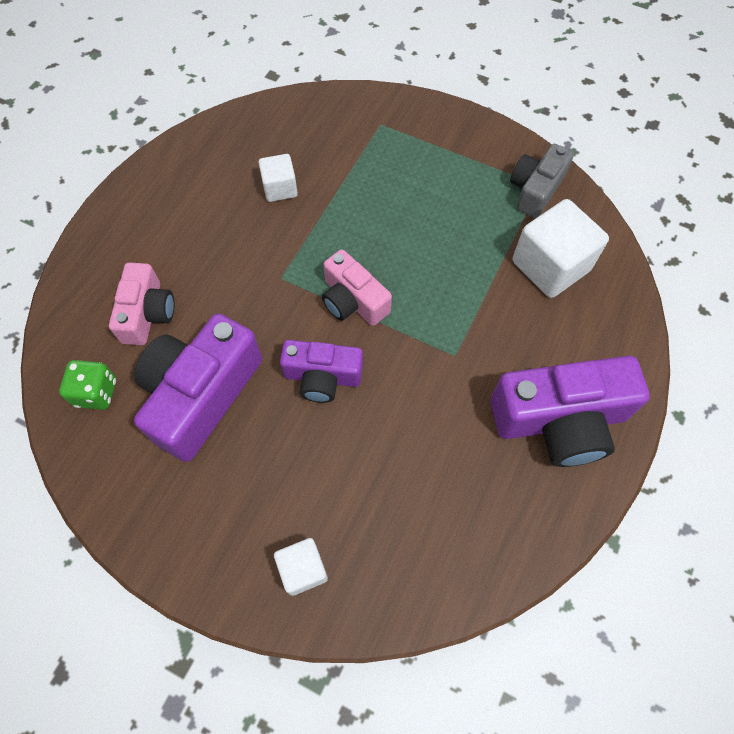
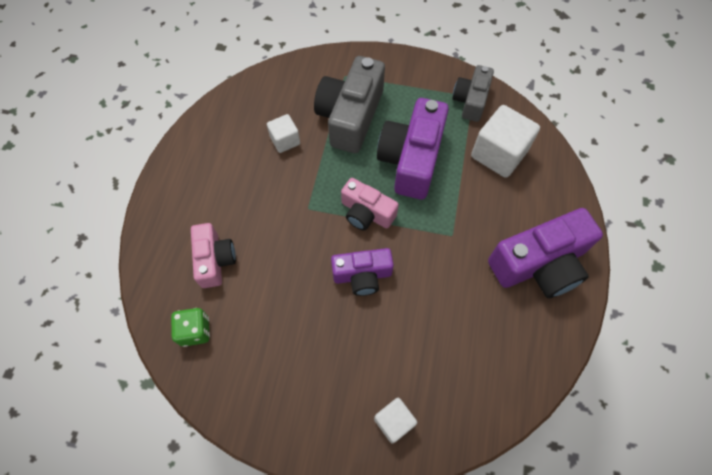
camera: 15 degrees left, 0 degrees up
(201, 395) = (276, 312): purple camera -> purple camera (411, 159)
(372, 176) = (350, 116): none -> grey camera

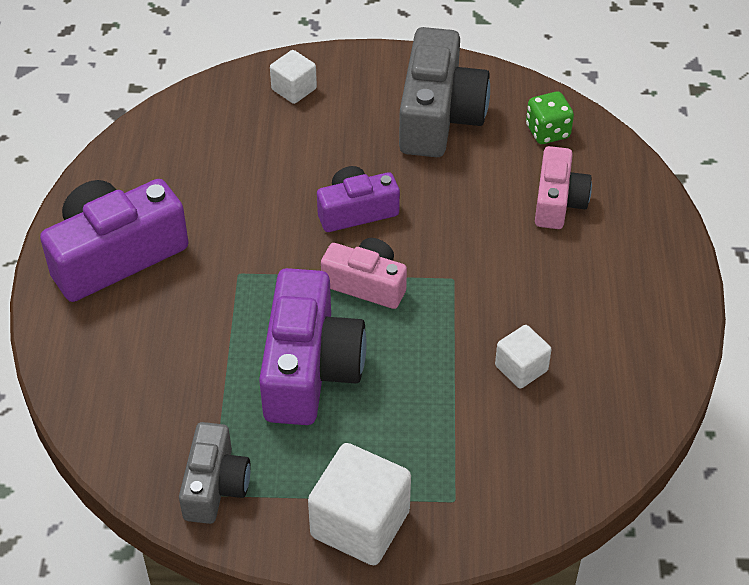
camera: 170 degrees right, 15 degrees down
(214, 260) = (558, 201): pink camera -> pink camera turned 150 degrees counterclockwise
(350, 116) = (424, 424): grey camera -> grey camera (438, 115)
(498, 154) = (167, 397): white cube -> white cube (360, 524)

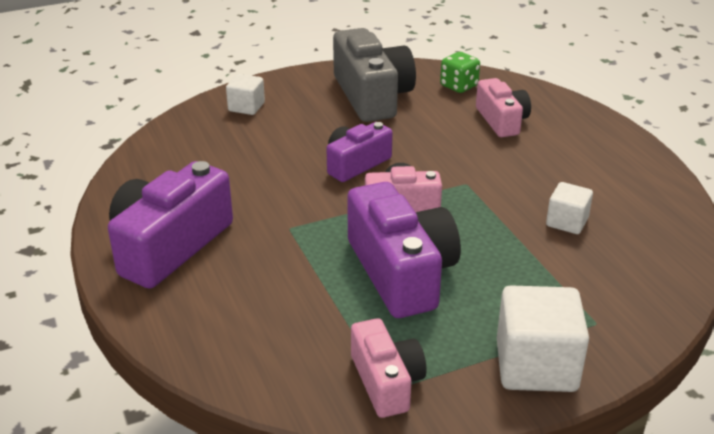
camera: 25 degrees left, 15 degrees down
(215, 485) = (386, 382): grey camera -> pink camera

